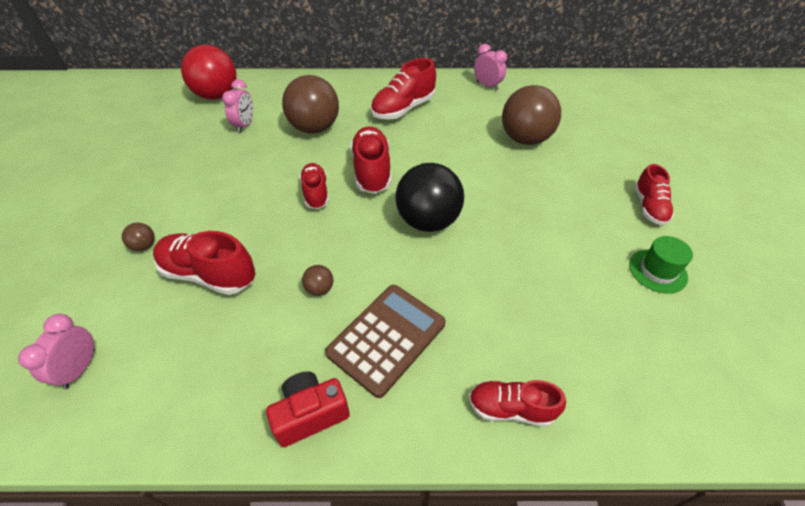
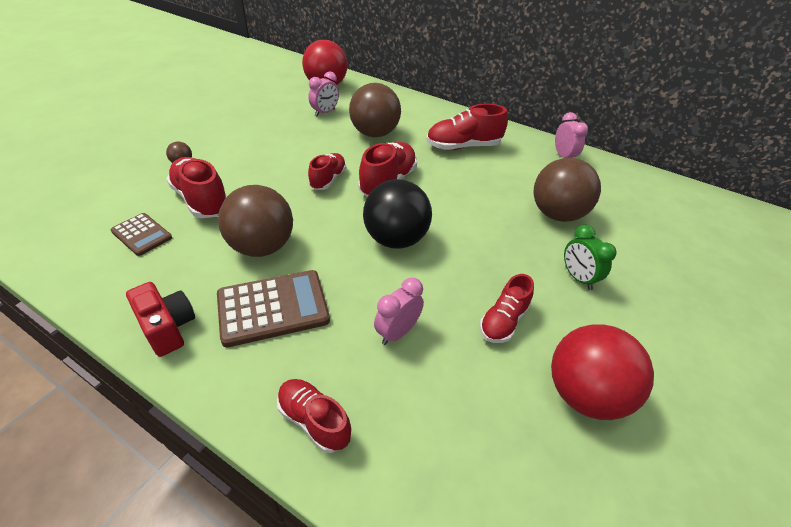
camera: 30 degrees right, 5 degrees down
(80, 368) = (75, 219): pink clock -> pink clock (397, 332)
(182, 343) = (141, 234): none -> brown calculator
(310, 414) = (168, 328): red camera -> red camera turned 45 degrees clockwise
(319, 289) = (262, 247): brown ball -> brown ball, size x2.43
(582, 185) = (577, 278): none -> green clock
(649, 207) = (637, 332): red shoe -> red shoe (503, 321)
(657, 271) = (584, 394): green hat -> red ball

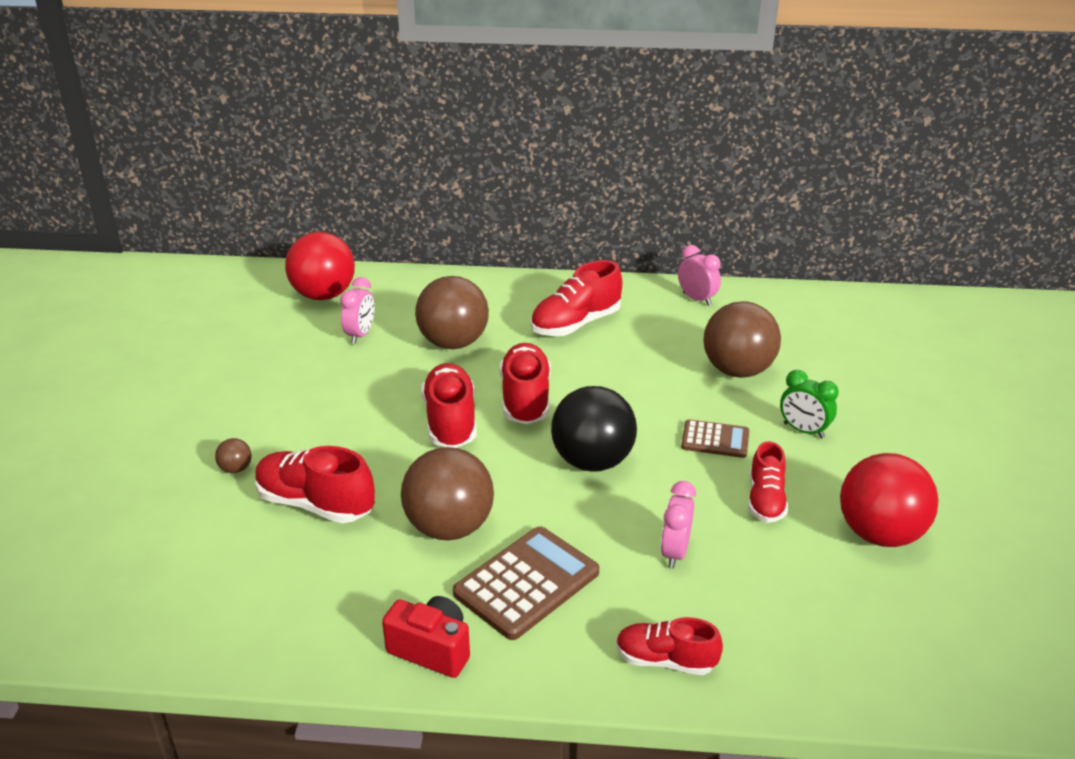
camera: 25 degrees left, 10 degrees down
(141, 234) = (284, 572): brown calculator -> brown calculator (715, 440)
(328, 179) = (450, 421): red shoe -> red shoe, size x1.54

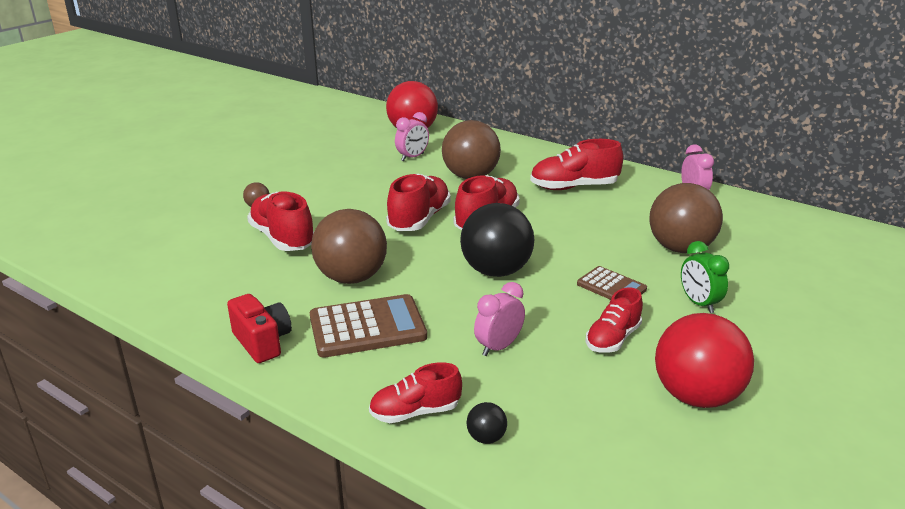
camera: 30 degrees right, 5 degrees down
(665, 660) = (415, 412): red shoe -> red shoe turned 60 degrees counterclockwise
(752, 658) = (486, 438): none -> black ball

